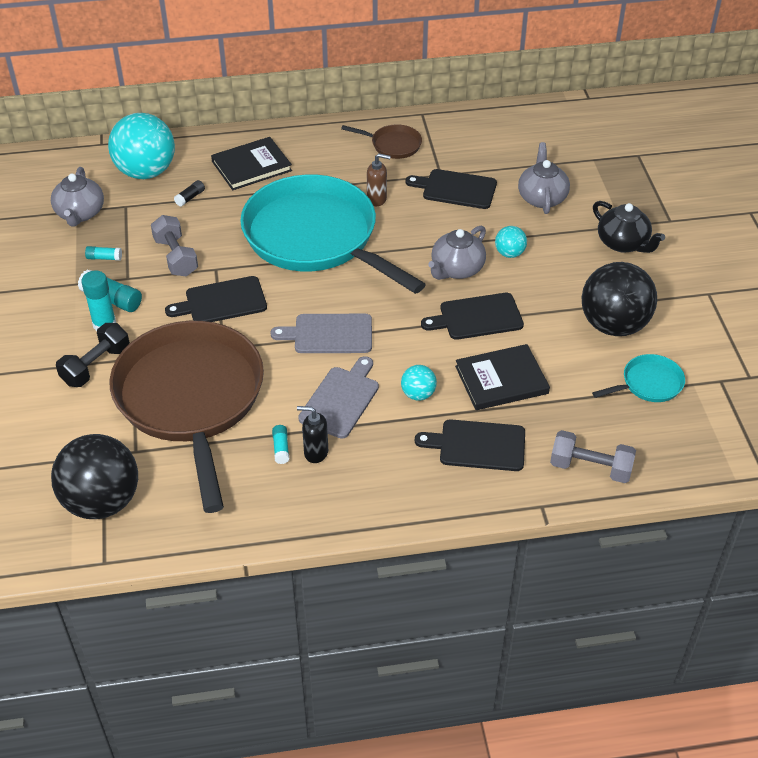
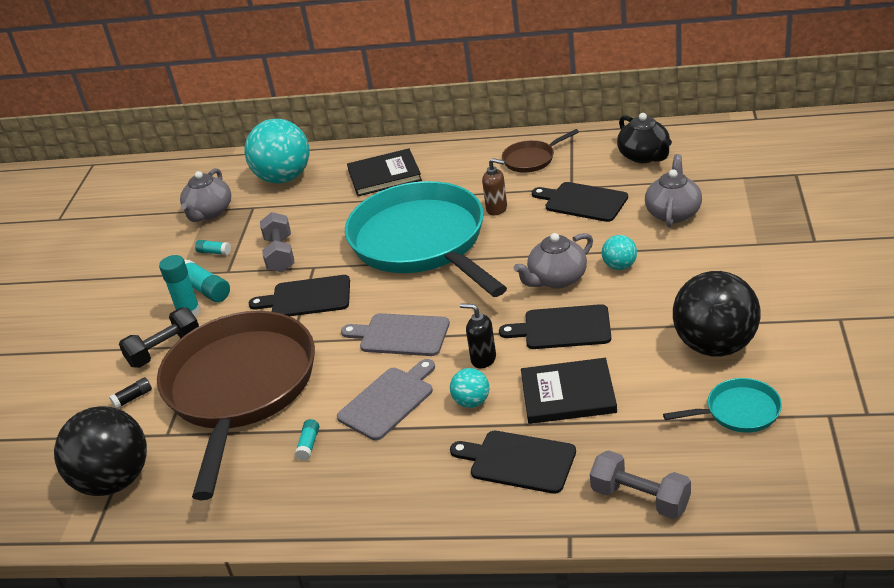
camera: 20 degrees right, 10 degrees down
(190, 197) = (315, 202): black glue stick -> black glue stick (133, 398)
(315, 452) = (342, 452): black soap dispenser -> black soap dispenser (483, 359)
(393, 145) = (531, 159): brown pan -> brown pan turned 120 degrees clockwise
(623, 243) = (752, 261): black teapot -> black teapot (644, 156)

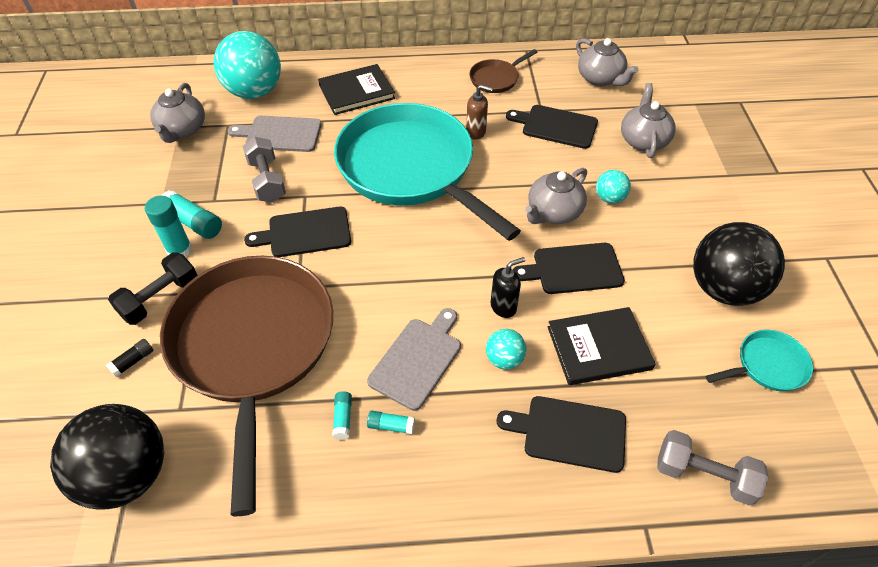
camera: 15 degrees left, 15 degrees up
(214, 252) = (195, 177): turquoise glue stick -> turquoise glue stick (391, 426)
(400, 335) = (412, 278): grey cutting board -> grey cutting board (280, 134)
(483, 359) = (503, 307): black soap dispenser -> black soap dispenser turned 135 degrees clockwise
(644, 156) = (600, 79): black teapot -> grey teapot

